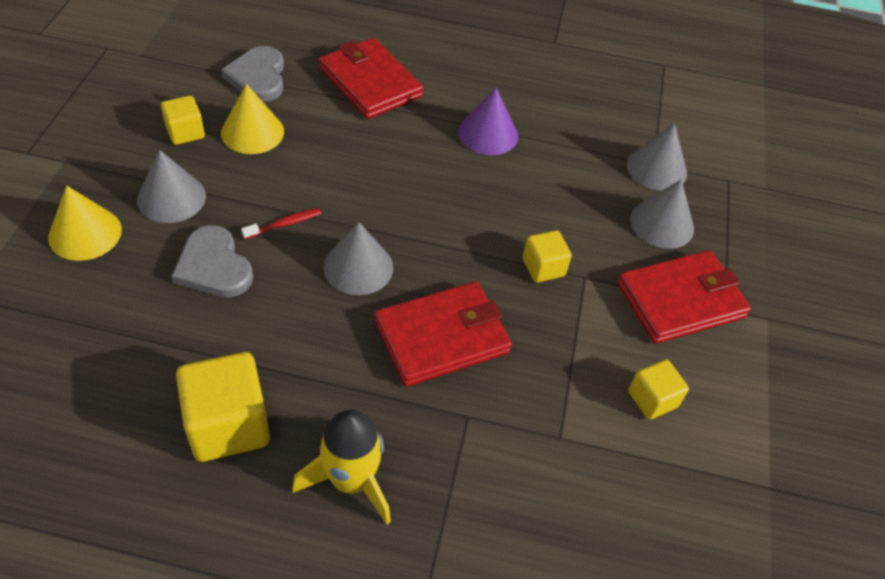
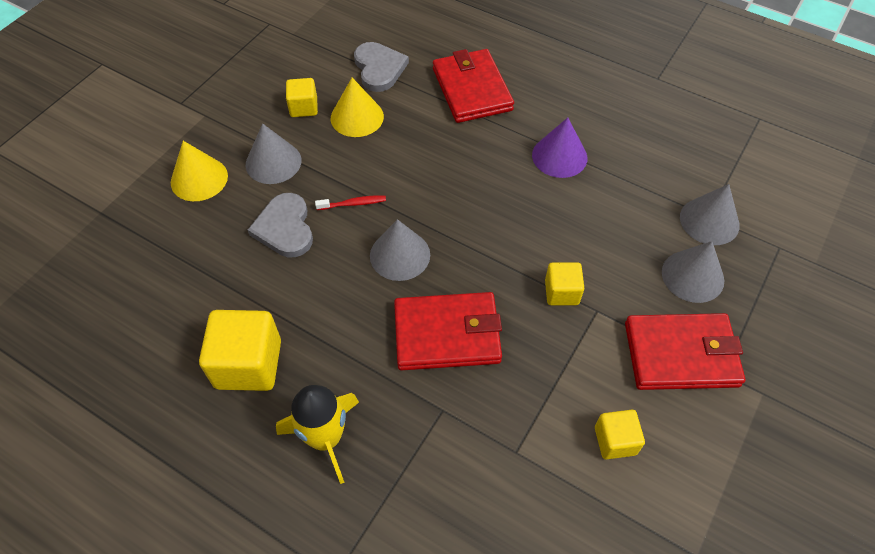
camera: 25 degrees right, 5 degrees up
(258, 77) = (379, 68): grey heart -> grey heart turned 150 degrees clockwise

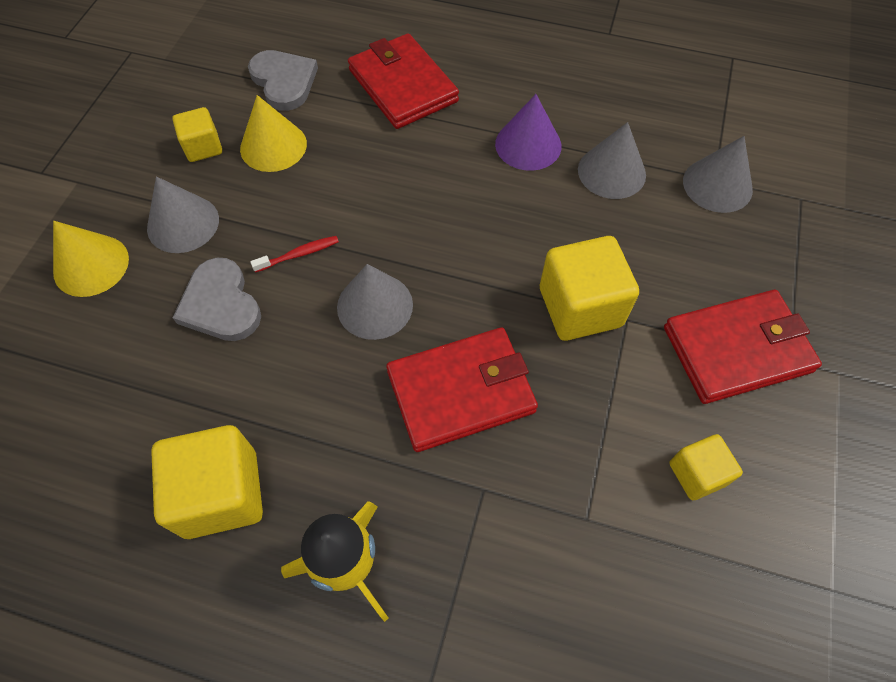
camera: 15 degrees left, 5 degrees up
(561, 292) = (580, 307): yellow cube -> yellow cube, size x1.76
(692, 276) = (720, 253): grey cone -> grey cone (611, 172)

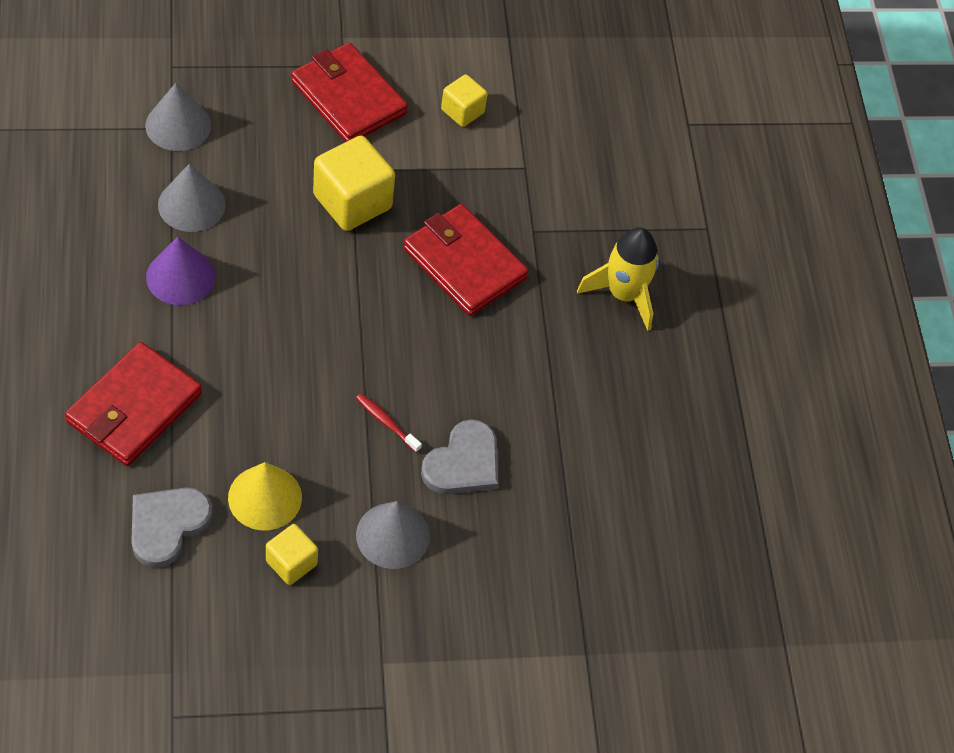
camera: 120 degrees left, 5 degrees down
(91, 265) = (471, 591): yellow cone -> none
(221, 493) = (616, 391): yellow cube -> none
(375, 306) = (414, 345): grey cone -> none

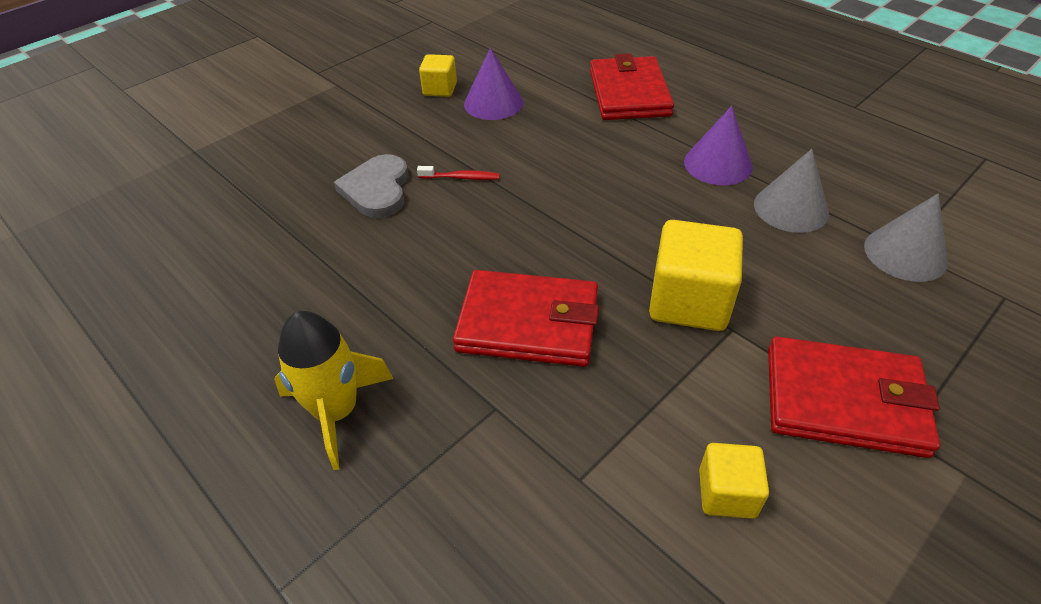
camera: 150 degrees right, 10 degrees down
(167, 525) = (532, 66): grey heart -> none
(265, 497) = (493, 103): yellow cone -> purple cone
(392, 535) = (389, 130): grey cone -> none

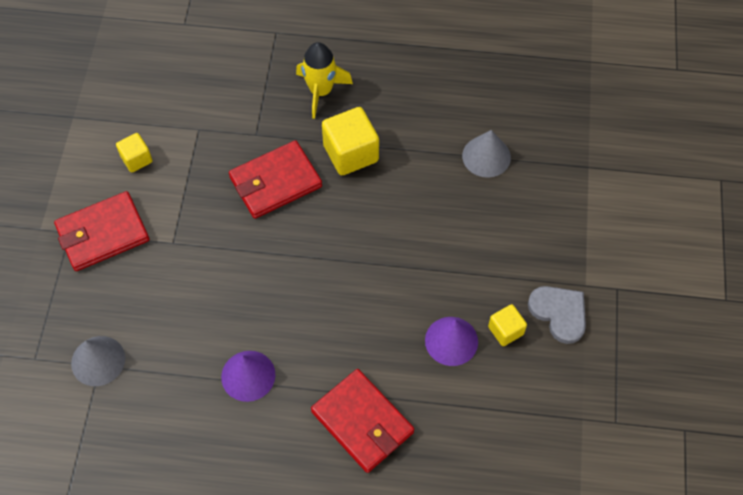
camera: 140 degrees right, 15 degrees up
(377, 189) = (440, 211): grey heart -> grey heart (559, 313)
(461, 177) = (401, 253): red toothbrush -> none
(689, 301) = (204, 246): yellow cube -> yellow cube (351, 153)
(791, 208) = (180, 359): grey cone -> grey cone (486, 156)

